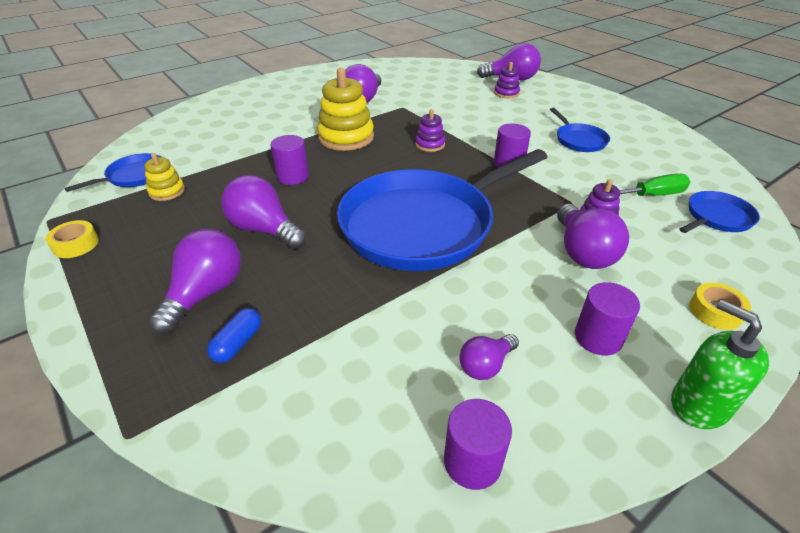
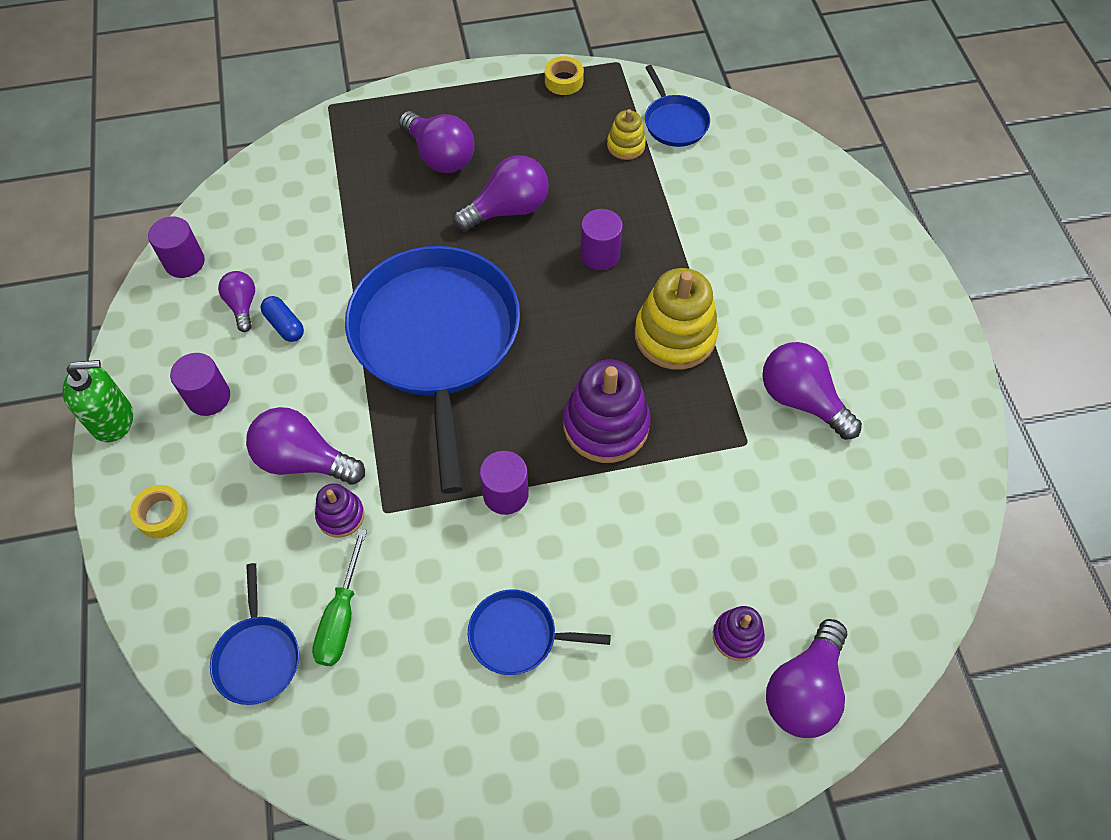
camera: 115 degrees right, 20 degrees up
(238, 343) = (370, 167): blue capsule -> blue capsule (285, 325)
(430, 144) = (606, 425): purple stacking toy -> purple stacking toy, size x1.90

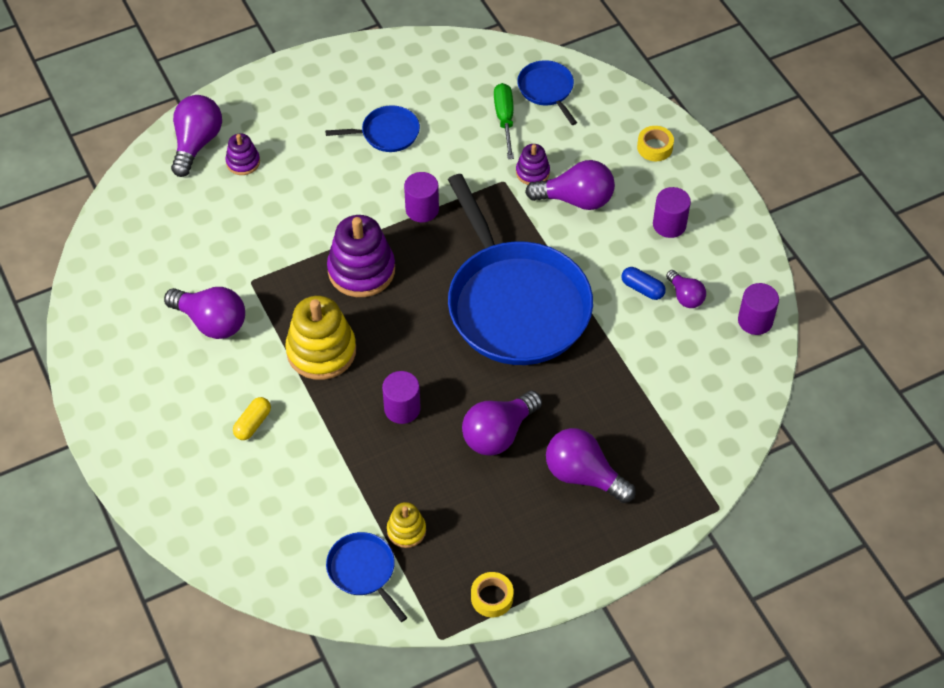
camera: 165 degrees right, 5 degrees down
(113, 420) = (729, 195): green soap dispenser -> none
(763, 273) = (253, 423): none -> yellow capsule

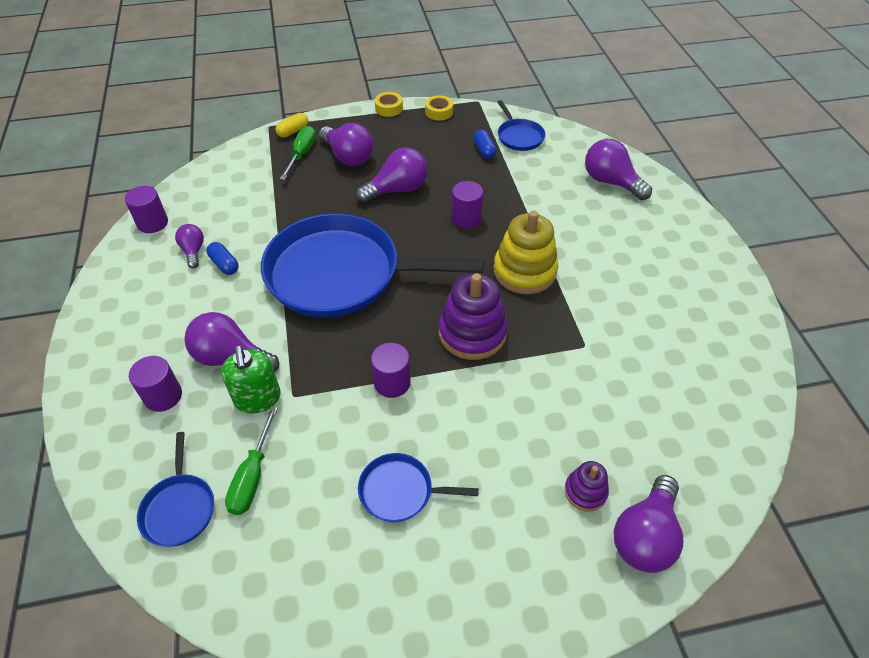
camera: 165 degrees left, 5 degrees down
(211, 322) = (625, 315): purple light bulb -> purple light bulb (611, 182)
(253, 423) = (590, 230): yellow capsule -> yellow capsule (293, 131)
(406, 530) = (484, 150): yellow stacking toy -> blue capsule
(515, 304) = (340, 274): blue pan -> blue pan turned 75 degrees counterclockwise
(532, 172) = (257, 398): purple stacking toy -> green soap dispenser
(646, 465) = (301, 154): none -> green screwdriver
(654, 147) = (113, 398): yellow tape -> yellow tape (389, 108)
(669, 225) = (160, 313): purple cylinder -> purple cylinder (163, 396)

